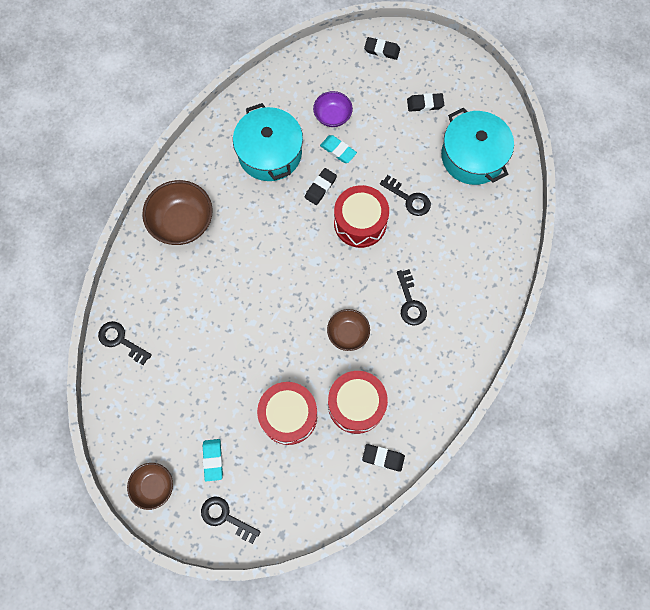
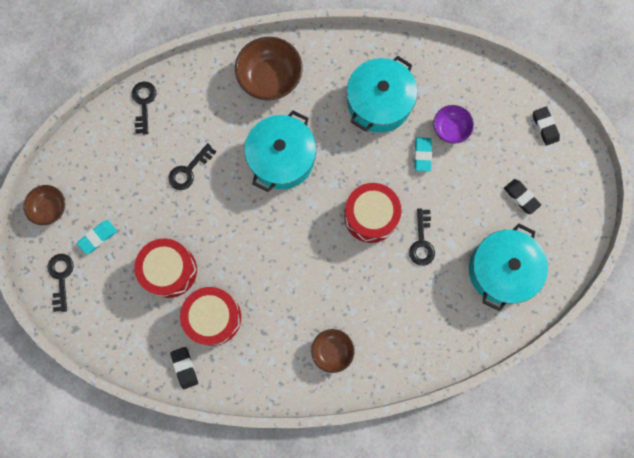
camera: 55 degrees right, 5 degrees up
(259, 259) = (281, 158): none -> turquoise pot
(320, 188) = (378, 164): black eraser -> none
(348, 333) = (268, 271): brown bowl -> brown bowl (332, 351)
(410, 302) = (330, 304): black key -> black key (189, 170)

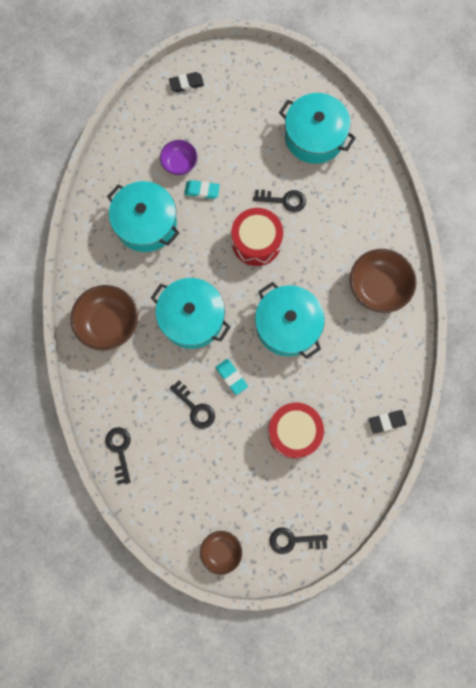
camera: 85 degrees left, 0 degrees up
(98, 237) = (255, 502): turquoise eraser -> turquoise eraser (231, 377)
(144, 103) = (119, 450): black key -> black key turned 75 degrees clockwise
(213, 317) = (341, 392): red drum -> none
(281, 256) = (287, 325): none -> turquoise pot
(332, 351) = (377, 287): brown bowl -> brown bowl, size x1.68
(521, 197) = (250, 112): black eraser -> none

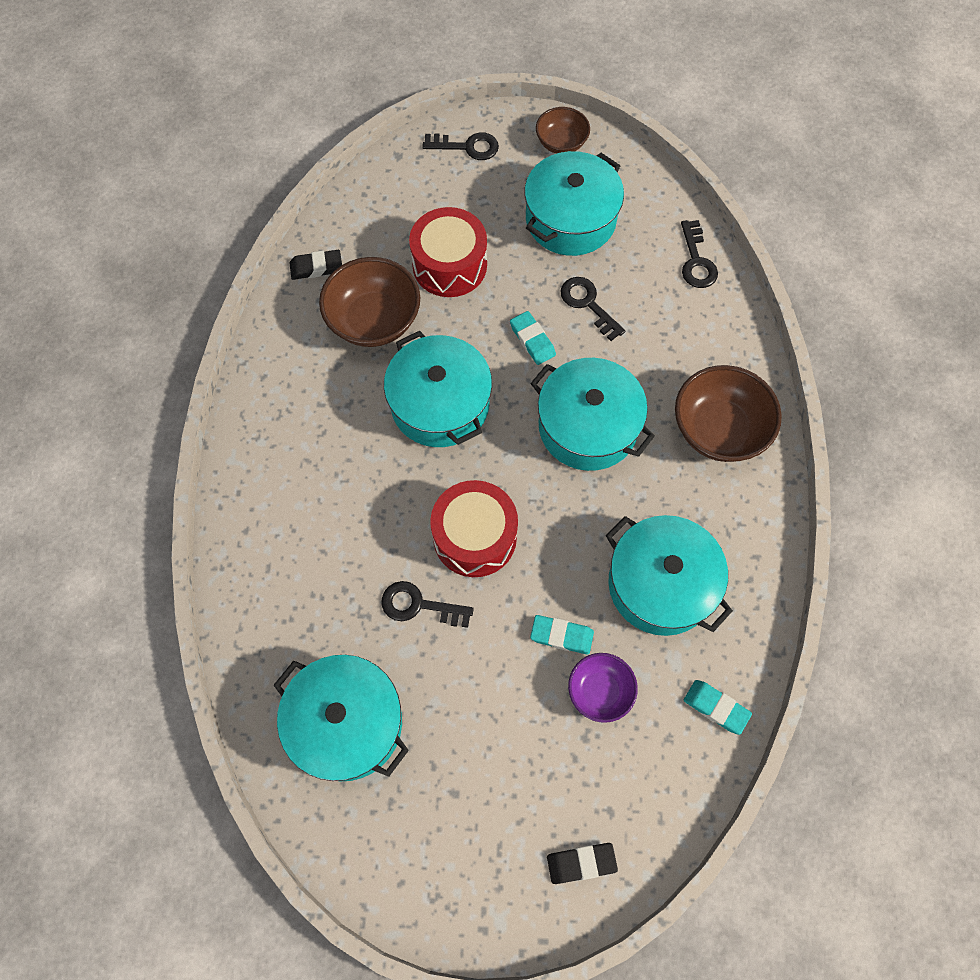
camera: 175 degrees left, 10 degrees down
(116, 160) = (716, 707): none -> turquoise eraser
(210, 479) = (570, 219): none -> turquoise pot
(377, 287) = (289, 448): brown bowl -> brown bowl (374, 320)

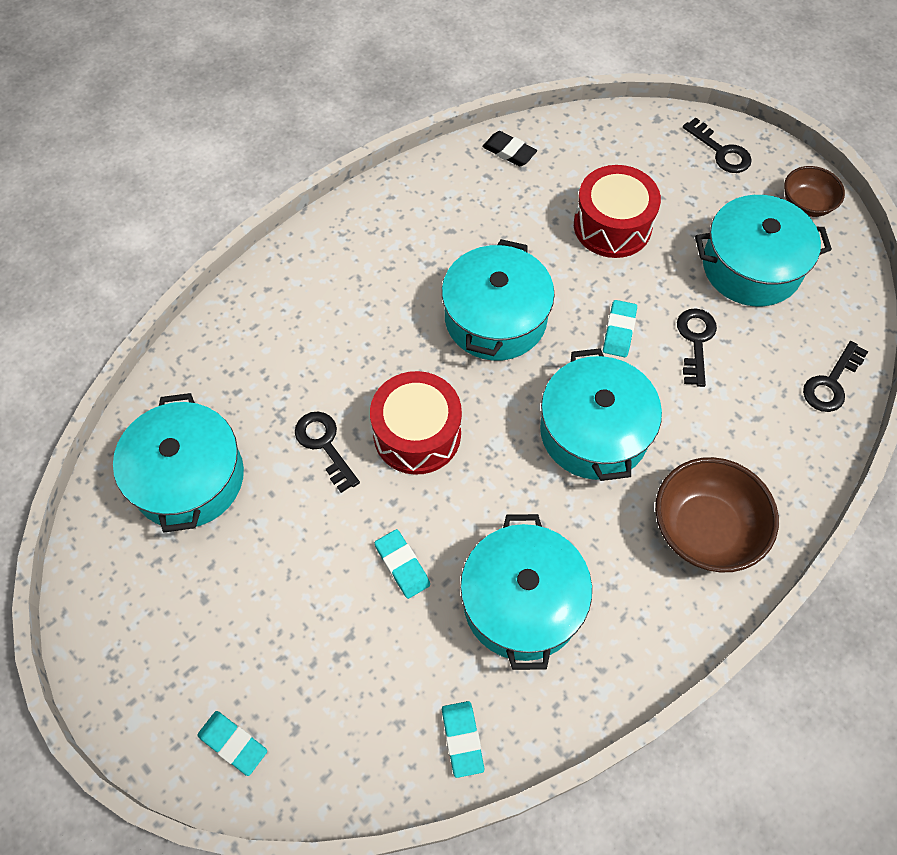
camera: 45 degrees right, 5 degrees down
(374, 320) = (511, 220): brown bowl -> none
(581, 863) = (233, 743): black eraser -> turquoise eraser
(600, 691) = (385, 634): purple bowl -> none

